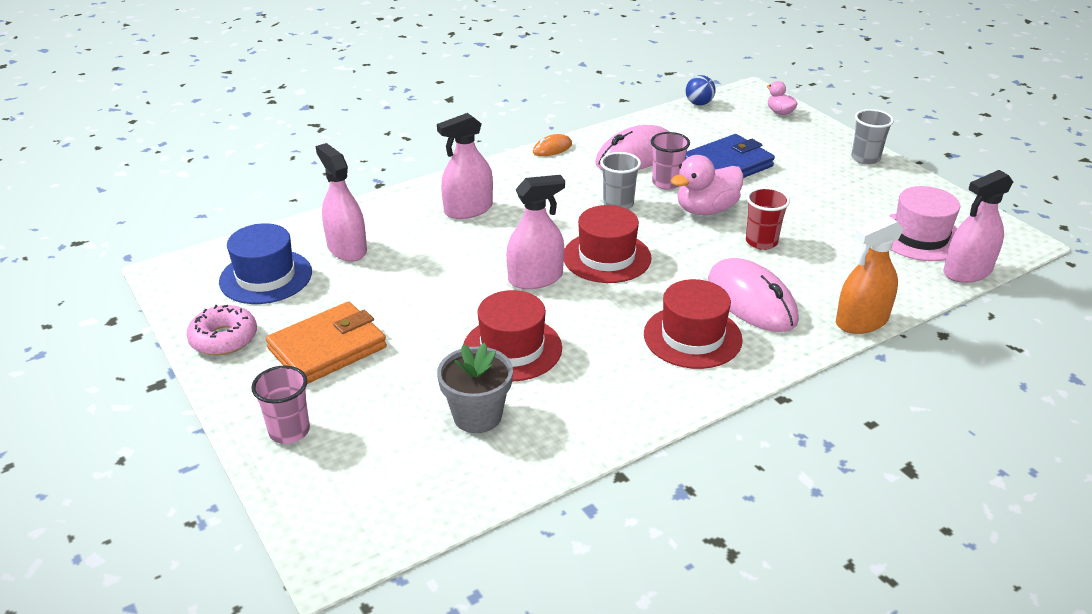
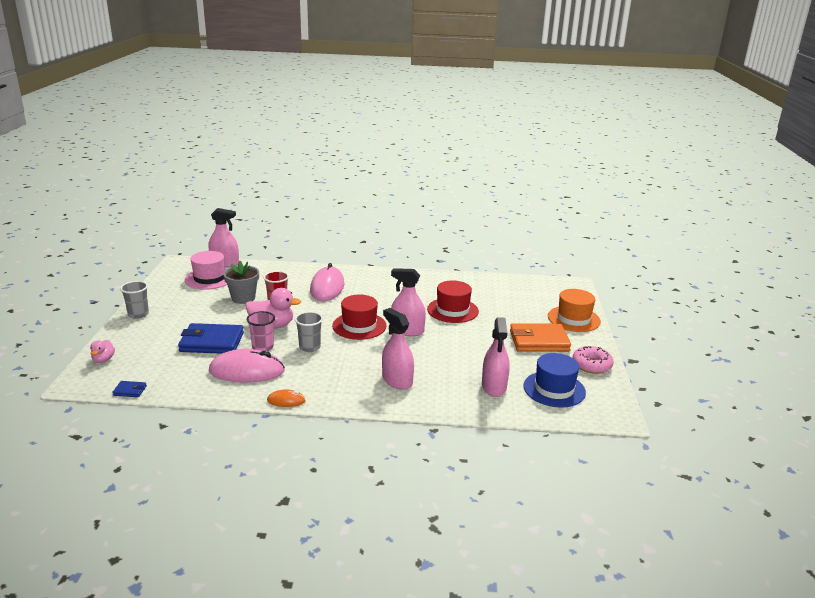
camera: 145 degrees left, 10 degrees down
(289, 431) = (573, 319): pink cup -> orange hat
(468, 209) = (397, 380): pink spray bottle -> pink spray bottle turned 135 degrees counterclockwise
(477, 416) = (491, 297): grey flower pot -> grey flower pot (243, 298)
(692, 337) = (372, 287): red hat -> none
(699, 103) = (130, 391): blue ball -> blue wallet
(861, 321) = (300, 267): orange spray bottle -> none

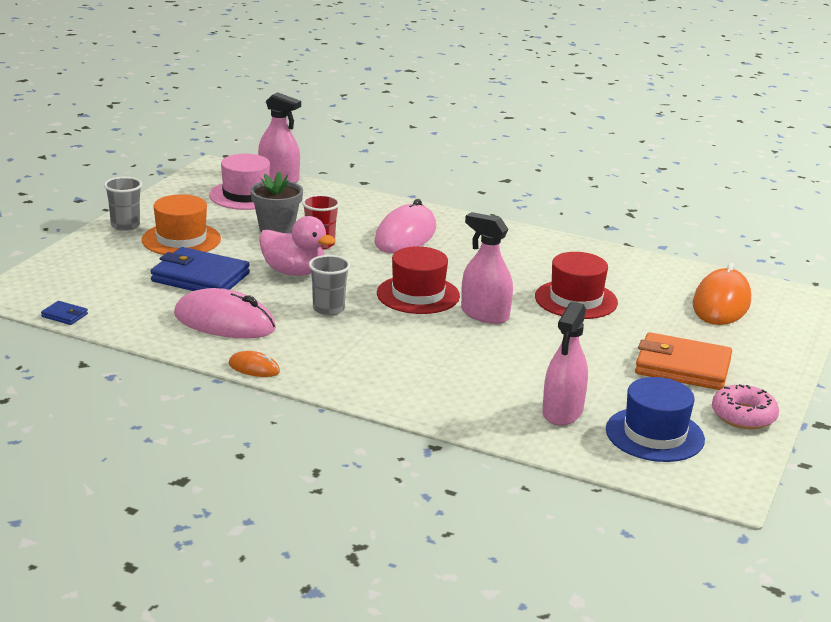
camera: 20 degrees right, 0 degrees up
(103, 360) = (52, 273): pink duck -> none
(263, 347) = (264, 297): pink cup -> none
(397, 380) = (424, 375): pink spray bottle -> none
(531, 296) = (721, 303): none -> orange mouse
(573, 319) = (767, 348): orange hat -> orange hat (181, 239)

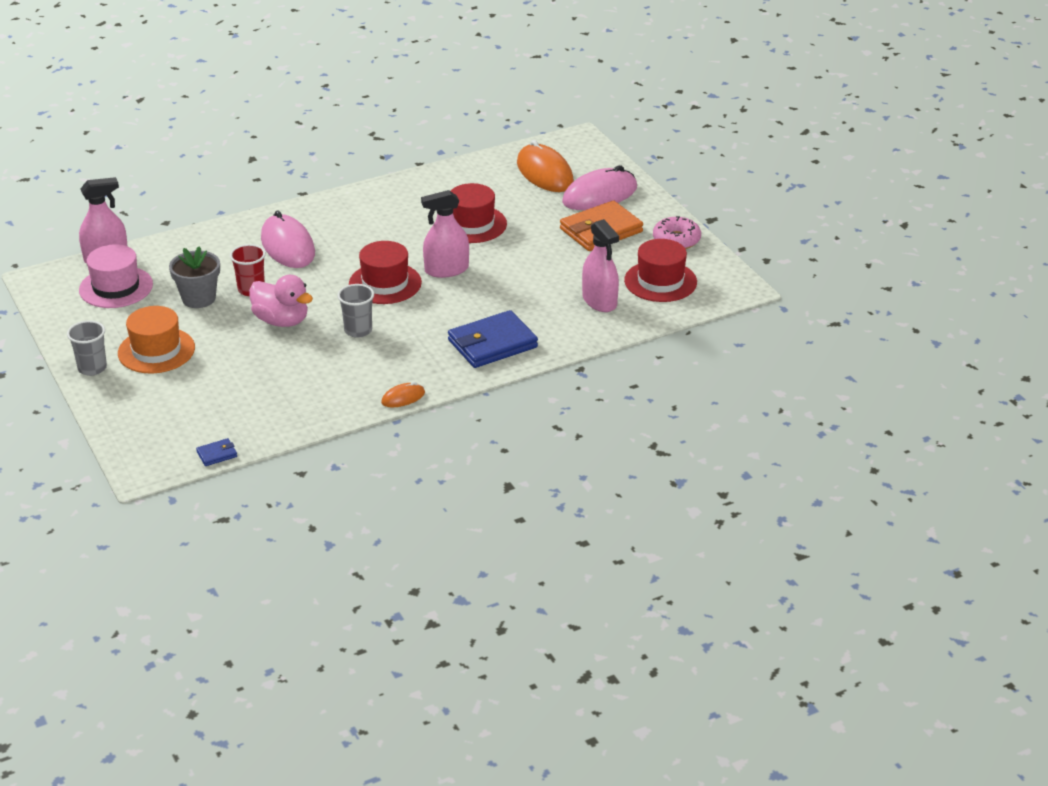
camera: 50 degrees left, 10 degrees up
(200, 277) = (235, 367): blue wallet -> blue wallet (492, 344)
(224, 322) = (320, 384): pink mouse -> pink mouse (599, 195)
(294, 272) = (281, 321): pink duck -> pink duck turned 60 degrees clockwise
(654, 434) = (660, 281): blue hat -> red hat

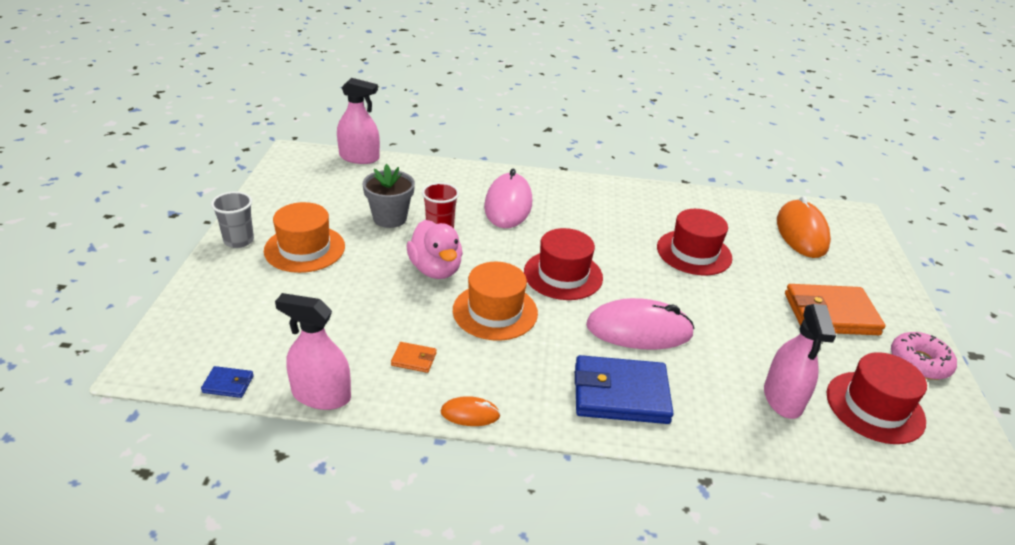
camera: 30 degrees right, 0 degrees up
(116, 287) = (339, 182): pink hat -> none
(331, 384) = (414, 359): none -> orange wallet
(358, 330) = (495, 311): grey cup -> orange hat
(446, 270) = (634, 287): pink spray bottle -> pink spray bottle (321, 395)
(599, 195) = (849, 276): pink mouse -> pink mouse (639, 330)

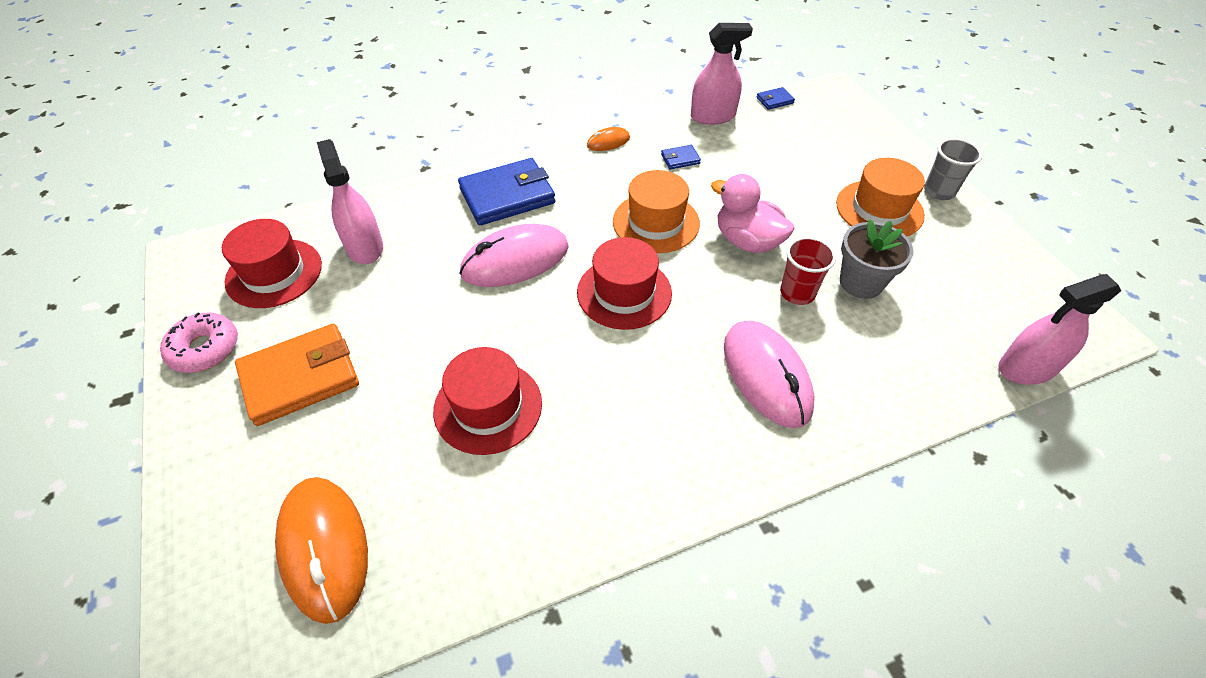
camera: 155 degrees right, 15 degrees up
(414, 359) = (680, 159): orange wallet -> blue wallet

